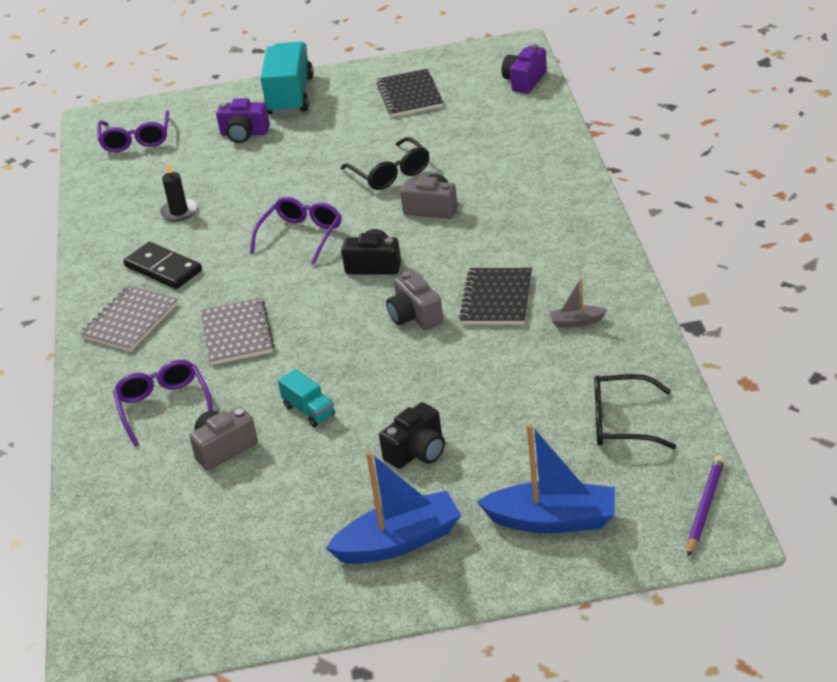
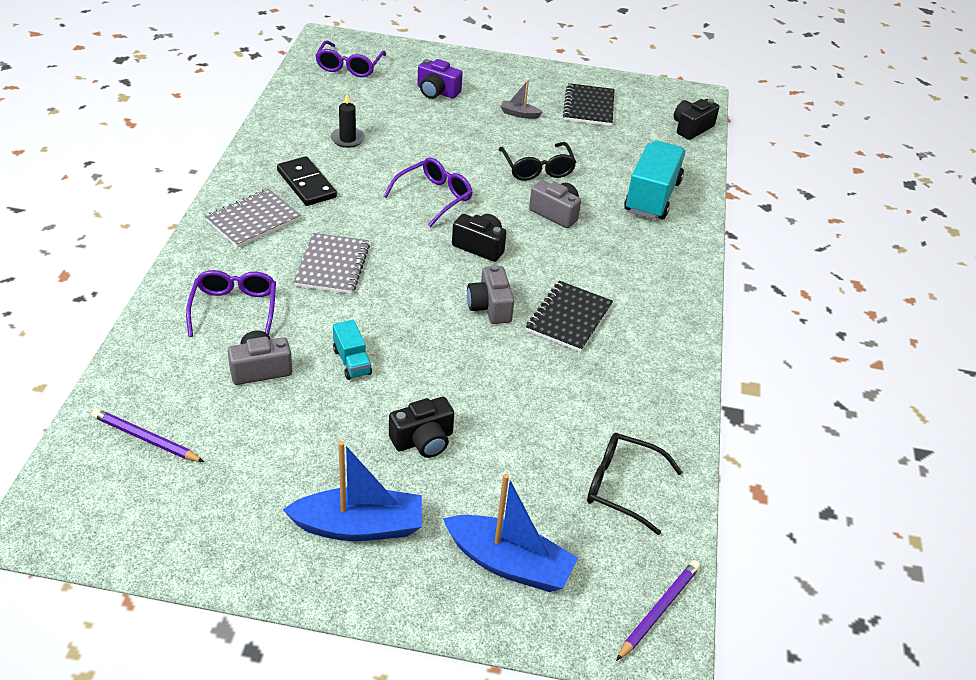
camera: 10 degrees right, 5 degrees up
(150, 546) = (145, 438): none -> purple pencil
(290, 96) = (491, 73): turquoise truck -> turquoise truck (652, 197)
(524, 81) = (691, 128): purple camera -> black camera
(576, 322) = (629, 368): grey boat -> grey boat (519, 114)

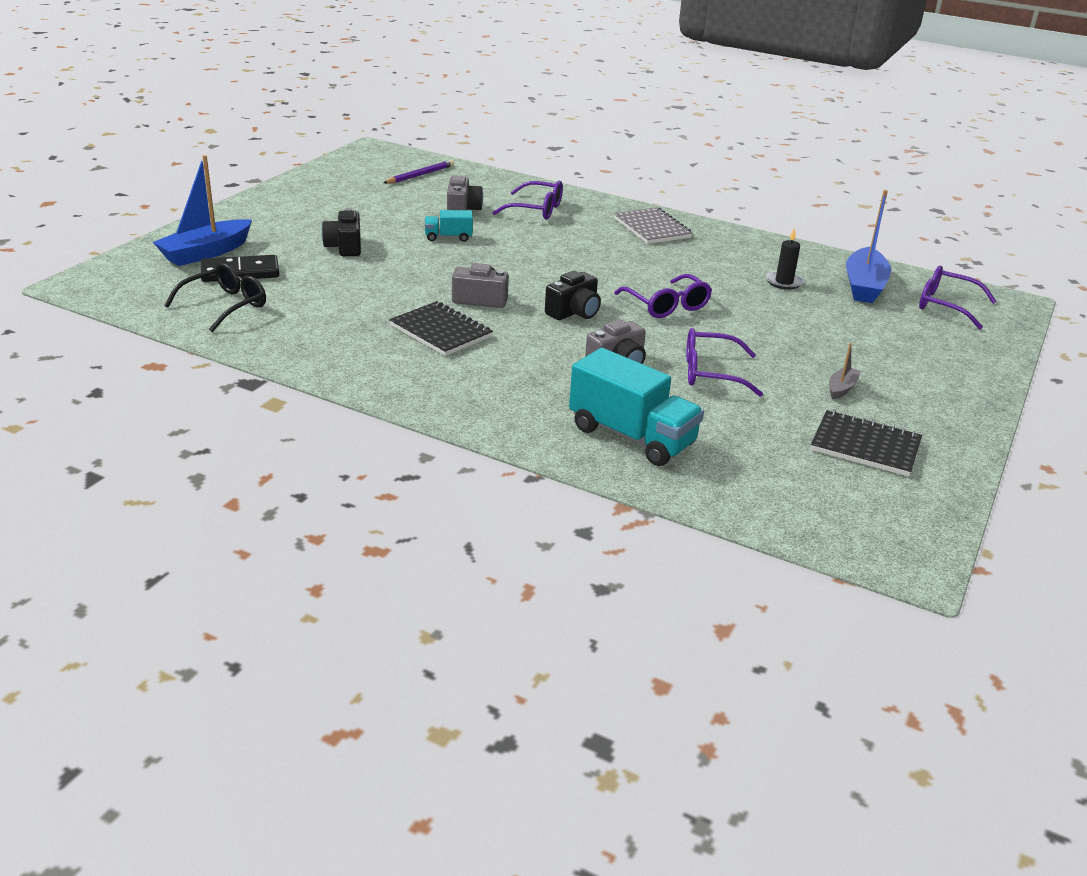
camera: 110 degrees right, 10 degrees down
(306, 184) = (704, 254): black domino -> black domino (240, 272)
(332, 265) = (574, 247): grey notebook -> none
(359, 526) = (288, 217): blue boat -> blue boat (864, 286)
(437, 92) = (893, 346): purple camera -> none
(537, 168) = (711, 373): black glasses -> purple glasses
(659, 610) = (106, 291): purple pencil -> none
(691, 128) = (806, 524): black camera -> none

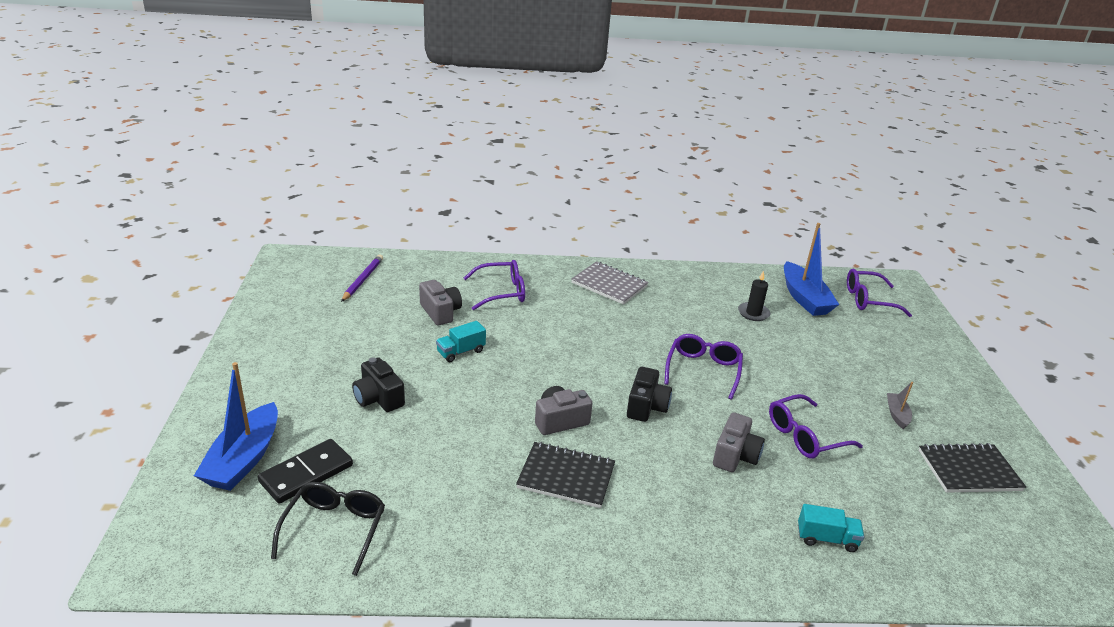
camera: 30 degrees left, 0 degrees up
(631, 436) = (826, 539): turquoise truck -> turquoise truck, size x0.50
(666, 305) = (703, 370): purple glasses -> purple glasses turned 105 degrees counterclockwise

